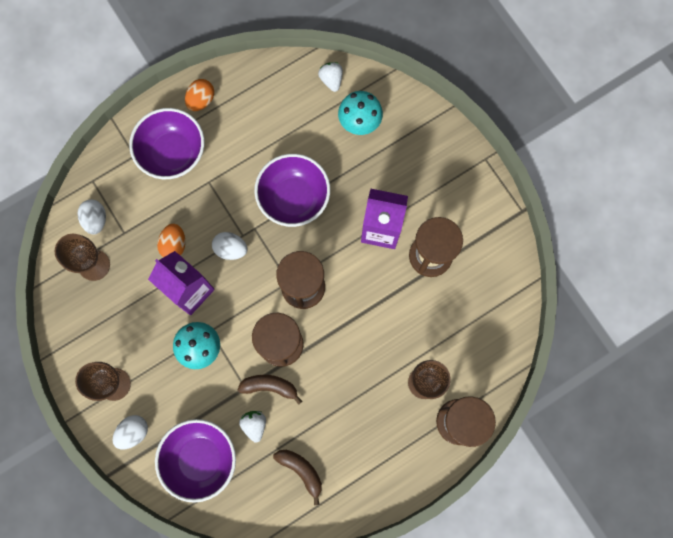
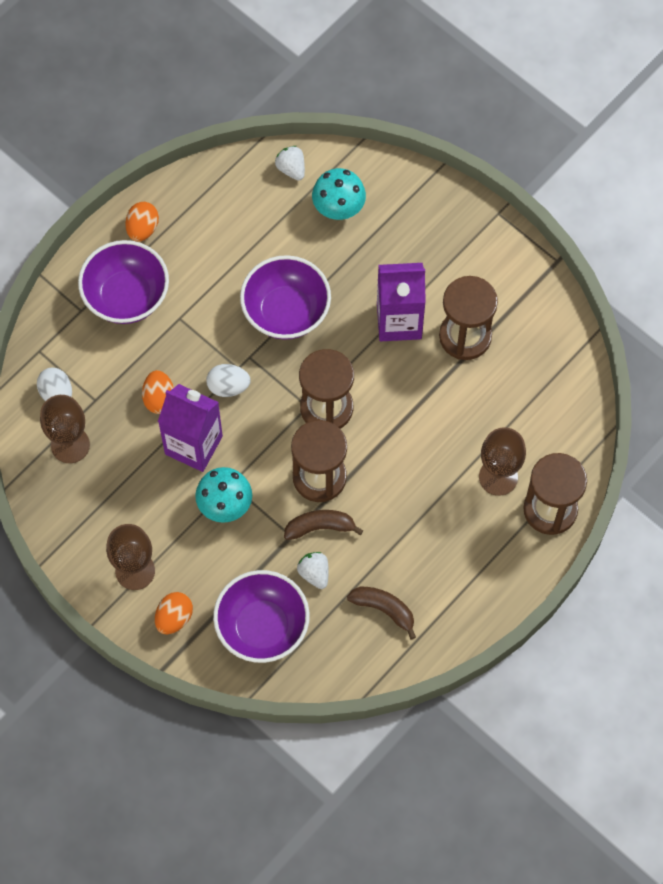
camera: 15 degrees left, 10 degrees down
(133, 432) = (174, 618): white egg -> orange egg

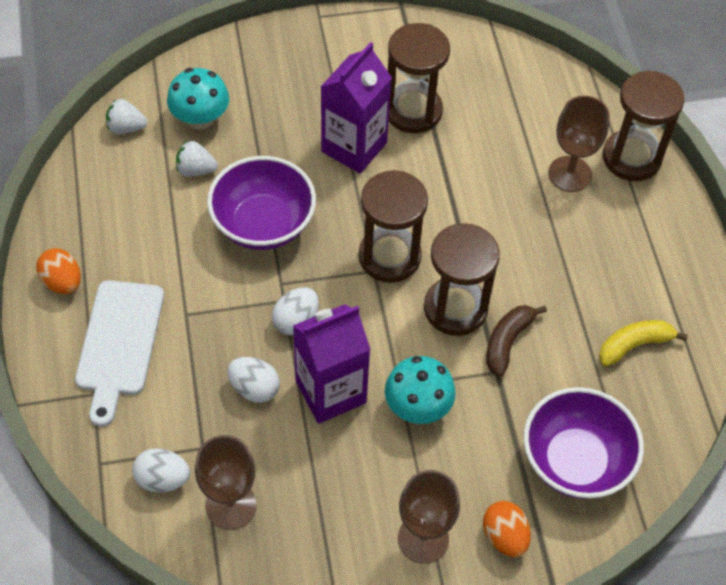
camera: 55 degrees left, 10 degrees down
(126, 296) = (119, 343): purple bowl -> white cutting board
(159, 399) = (254, 388): orange egg -> white egg
(314, 573) = (552, 378): white strawberry -> white strawberry (196, 170)
(384, 609) = (634, 345): brown banana -> yellow banana

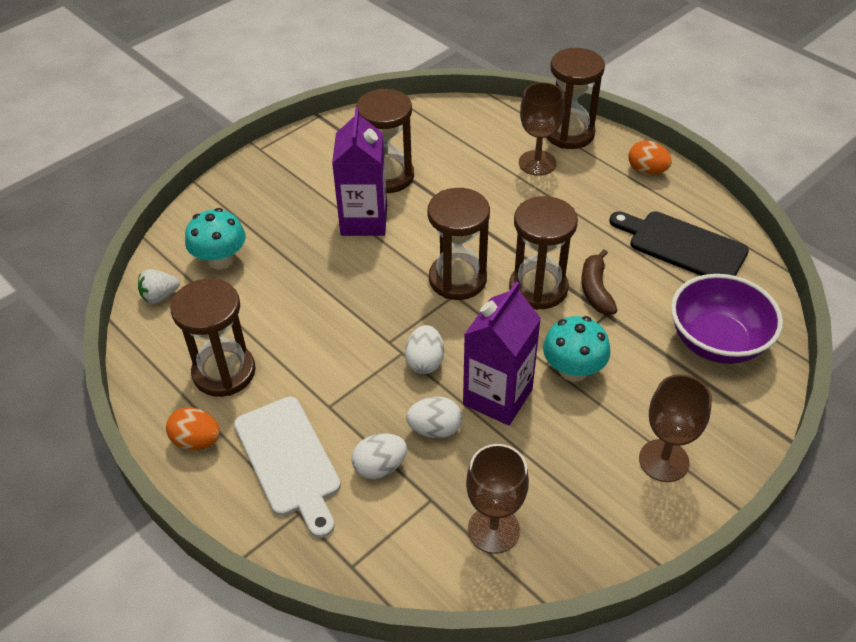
camera: 30 degrees left, 10 degrees down
(126, 231) = (224, 372): none -> brown hourglass
(163, 479) = (418, 545): white egg -> white egg (380, 467)
(196, 170) = (247, 297): white strawberry -> none
(263, 224) = (338, 307): purple bowl -> none
(504, 536) = (719, 422): orange egg -> orange egg (646, 171)
(634, 345) = (682, 246): yellow banana -> black cutting board

